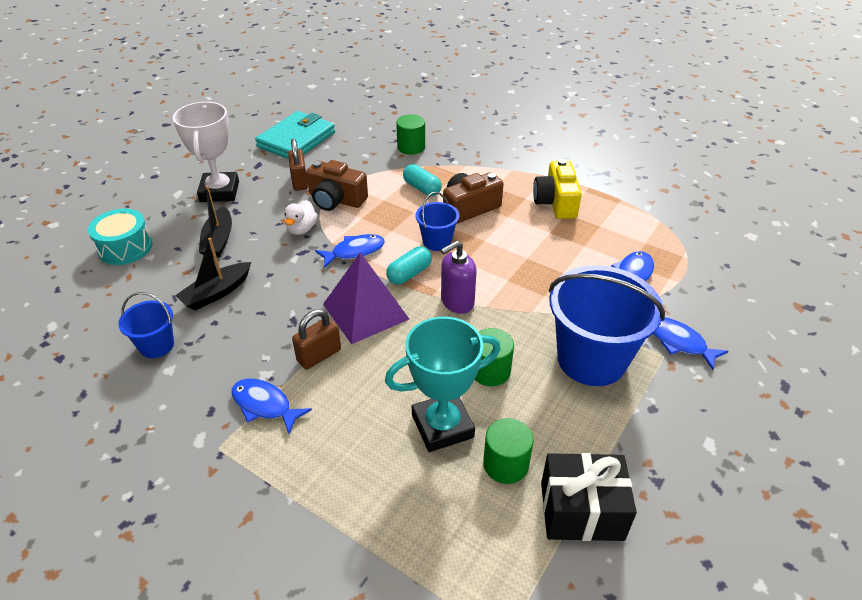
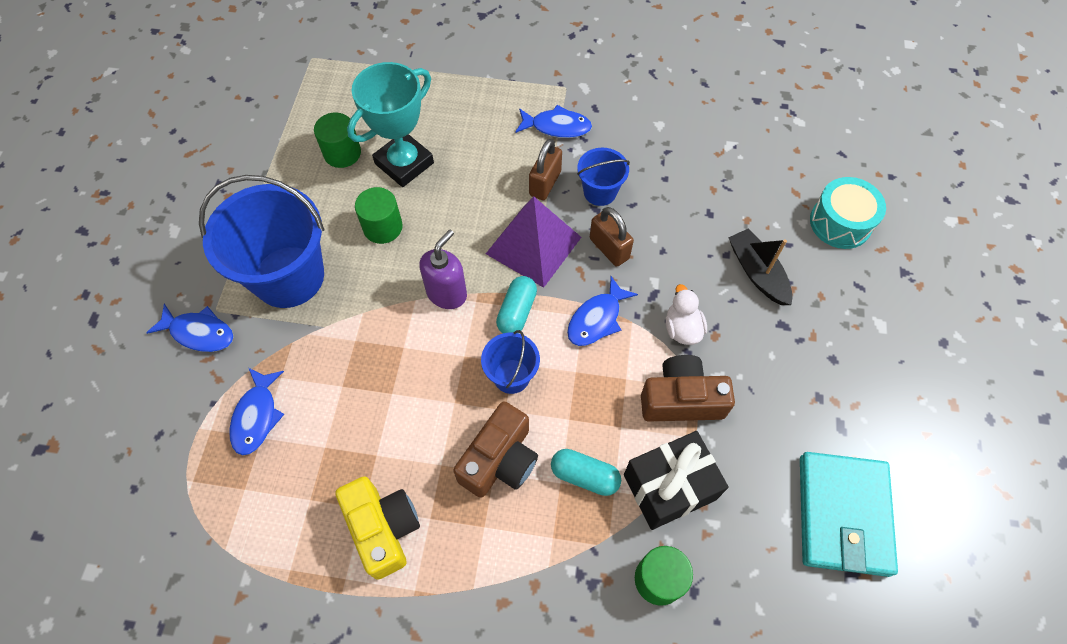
camera: 155 degrees right, 20 degrees up
(157, 345) = (691, 139): blue bucket -> blue bucket (600, 192)
(216, 293) = (693, 208): black boat -> none
(219, 191) = (835, 350): white trophy -> none
(299, 181) = (755, 415): brown padlock -> brown padlock (609, 248)
(581, 511) = (276, 142): black gift -> black gift (669, 487)

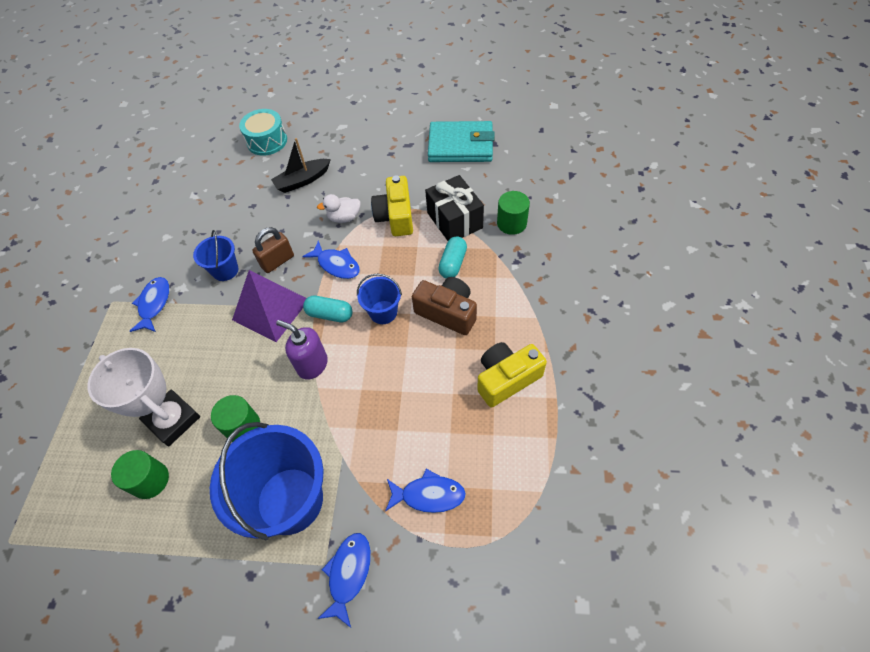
camera: 90 degrees left, 5 degrees down
(404, 163) = (173, 420): turquoise trophy -> white trophy
(545, 183) = (212, 307): brown padlock -> none
(681, 399) = (395, 216): brown camera -> yellow camera

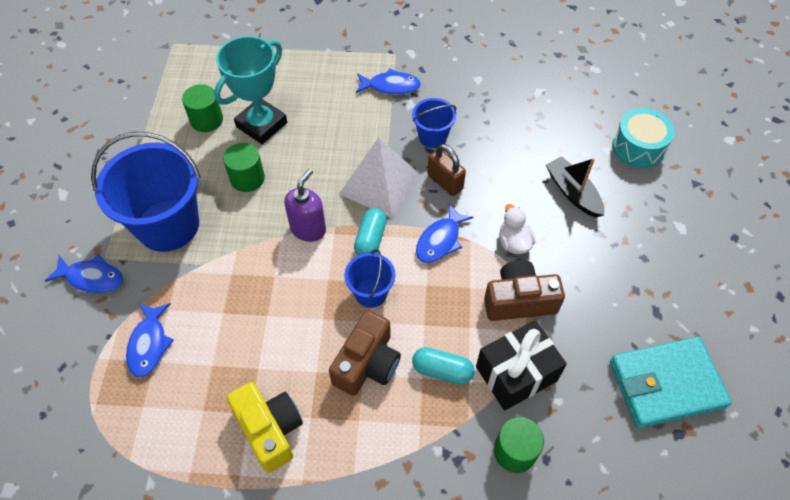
camera: 85 degrees right, 0 degrees up
(173, 420) = (261, 125): white trophy -> turquoise trophy
(271, 309) = (379, 184): purple pyramid -> white pyramid
(395, 216) = (519, 300): yellow camera -> brown camera
(460, 145) = (666, 384): turquoise wallet -> turquoise wallet turned 75 degrees clockwise

